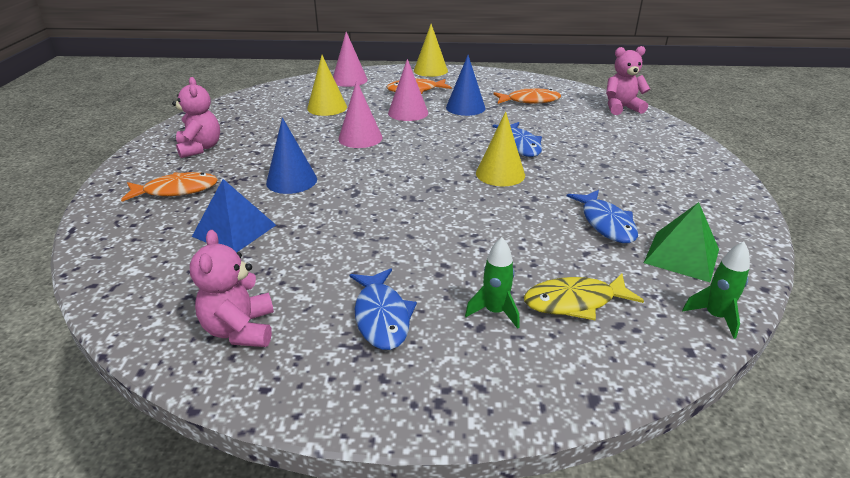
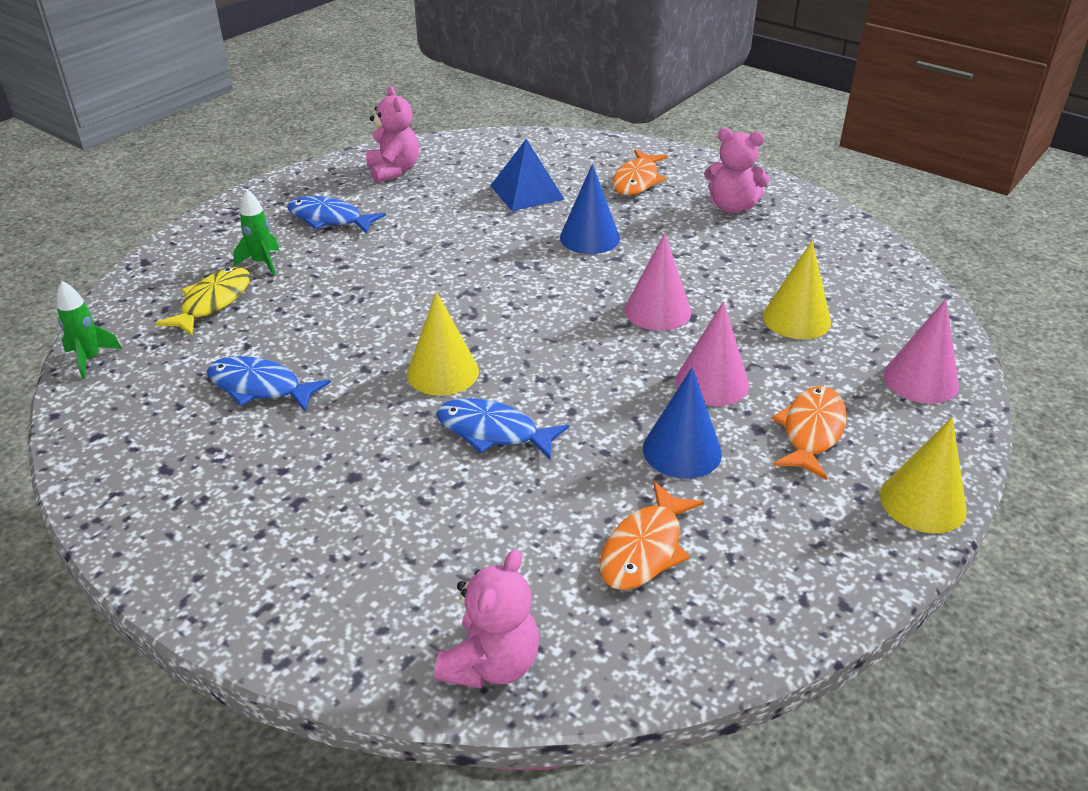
camera: 125 degrees right, 5 degrees up
(240, 330) = (394, 171): pink teddy bear -> pink teddy bear turned 45 degrees clockwise
(681, 255) = (155, 399): green pyramid -> none

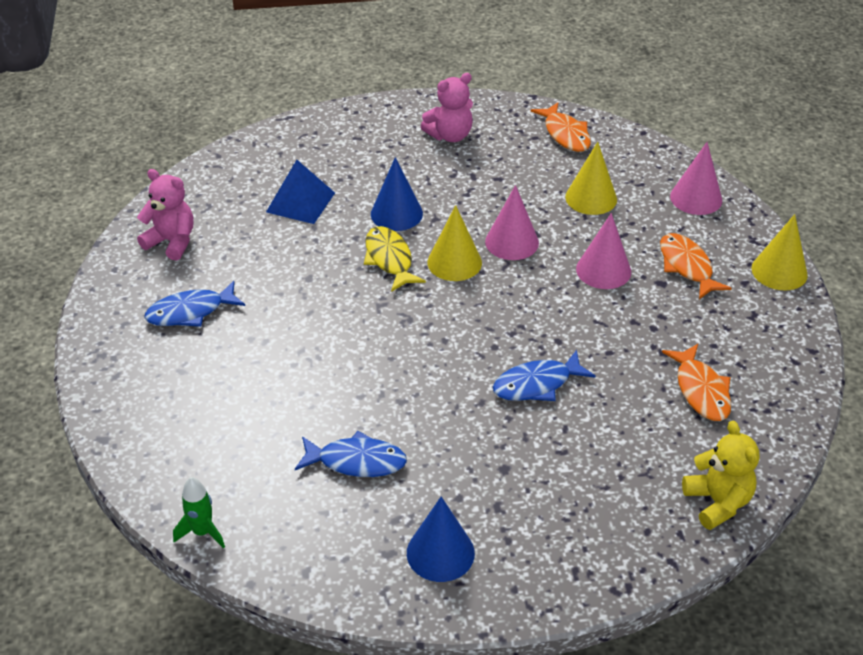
camera: 45 degrees left, 5 degrees up
(213, 302) = (217, 431): yellow fish -> yellow fish (389, 259)
(260, 387) = (356, 461): blue fish -> blue fish turned 150 degrees counterclockwise
(262, 263) = (200, 378): green rocket -> none
(442, 372) = (452, 369): yellow cone -> yellow cone (454, 262)
(491, 663) = (717, 502): pink teddy bear -> yellow teddy bear
(637, 181) = (361, 148): orange fish -> orange fish (565, 134)
(682, 450) = (644, 323): blue cone -> blue cone (440, 553)

